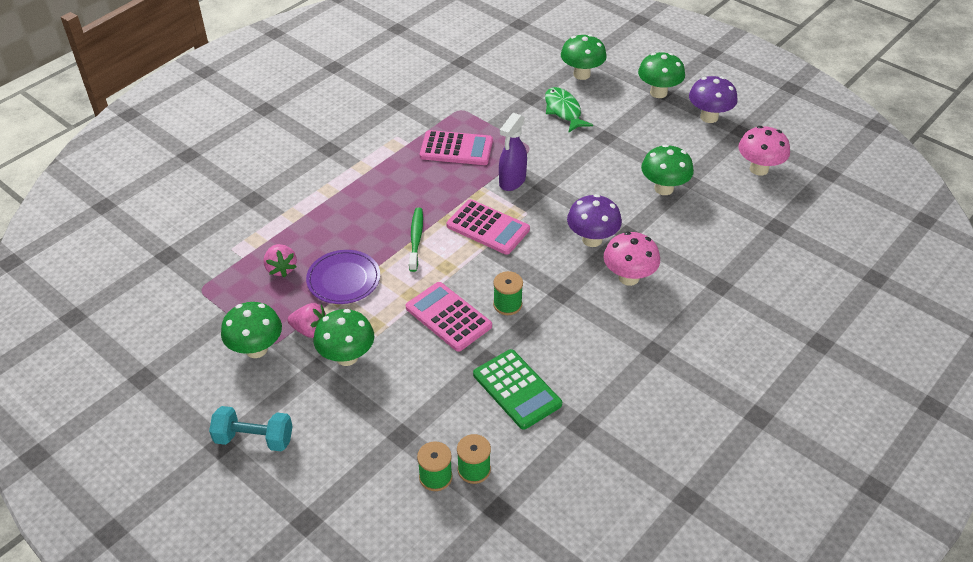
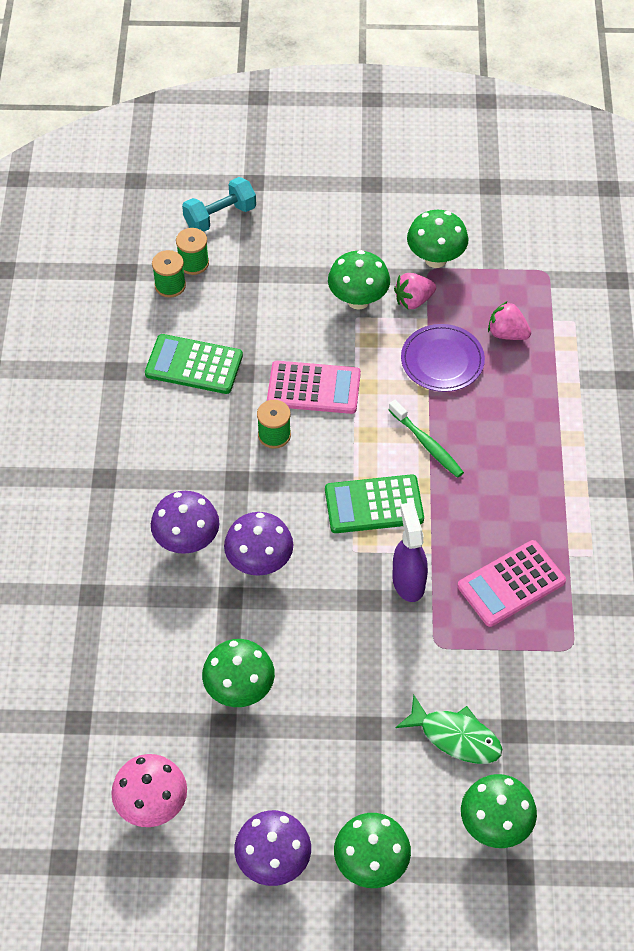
camera: 140 degrees right, 10 degrees up
(254, 439) = (353, 203): turquoise dumbbell -> turquoise dumbbell (220, 216)
(488, 228) = (374, 505): pink calculator -> green calculator
(628, 277) = (187, 541): pink mushroom -> purple mushroom

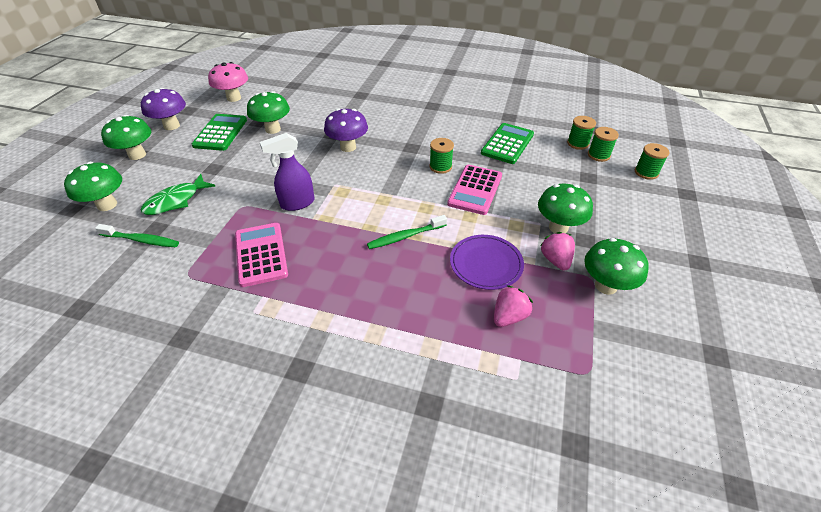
camera: 105 degrees right, 10 degrees down
(187, 541) = (377, 125): purple mushroom -> none
(220, 216) = (646, 172): turquoise dumbbell -> green spool
(374, 505) = (365, 199): green calculator -> green calculator (220, 133)
(408, 581) = (297, 203): purple spray bottle -> purple spray bottle turned 150 degrees clockwise
(540, 734) = (141, 240): none -> green toothbrush

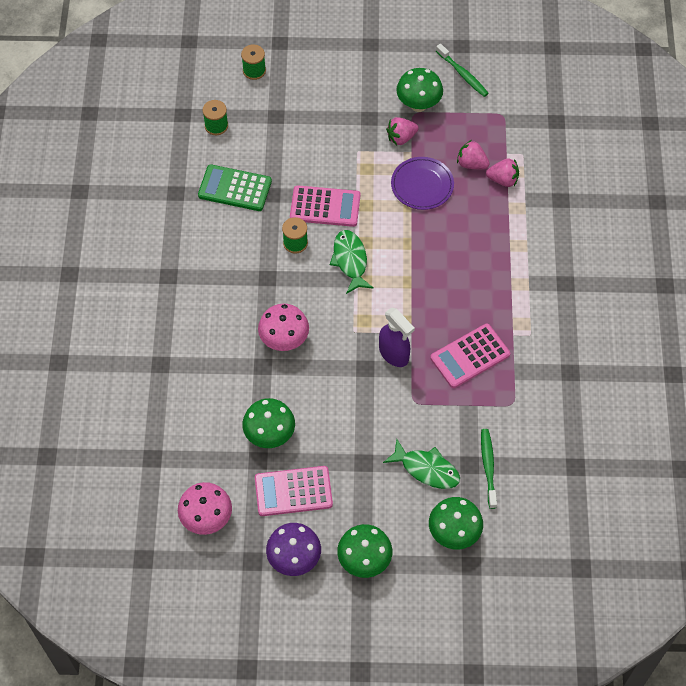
camera: 105 degrees left, 15 degrees up
(220, 133) = (293, 491): green calculator -> pink calculator
(348, 147) = (284, 340): purple mushroom -> pink mushroom
(405, 236) = (409, 250): green toothbrush -> green toothbrush (463, 74)
(409, 195) = (350, 260): none -> green fish
(478, 344) = (503, 180): none -> pink strawberry
(558, 227) = (359, 137): green mushroom -> none
(598, 155) = (234, 108): green spool -> none

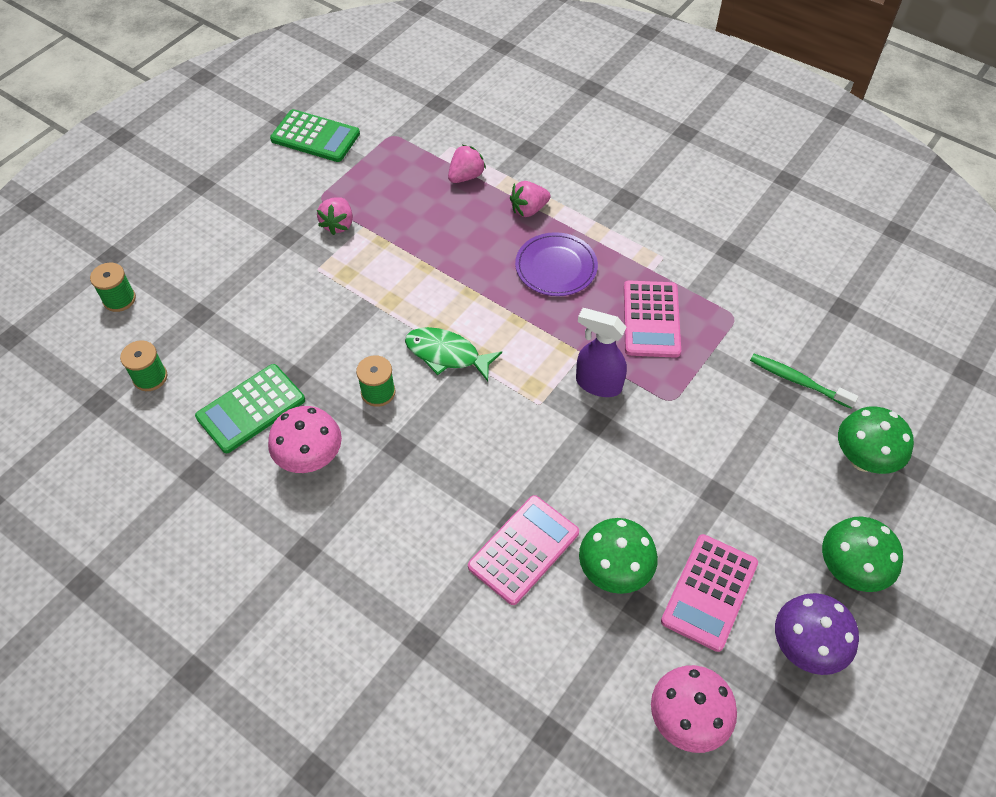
camera: 55 degrees left, 5 degrees down
(284, 340) = (496, 479): pink mushroom -> pink mushroom (311, 459)
(325, 207) = (358, 337): pink calculator -> pink calculator (524, 549)
(394, 354) = (598, 384): purple spray bottle -> purple spray bottle turned 150 degrees counterclockwise
(418, 104) = (314, 189): green mushroom -> none
(422, 185) = (411, 240): purple plate -> purple plate (556, 267)
(426, 469) = (765, 438): green fish -> none
(463, 74) = (315, 137): green toothbrush -> green calculator
(471, 164) = (424, 188): pink strawberry -> pink strawberry (529, 209)

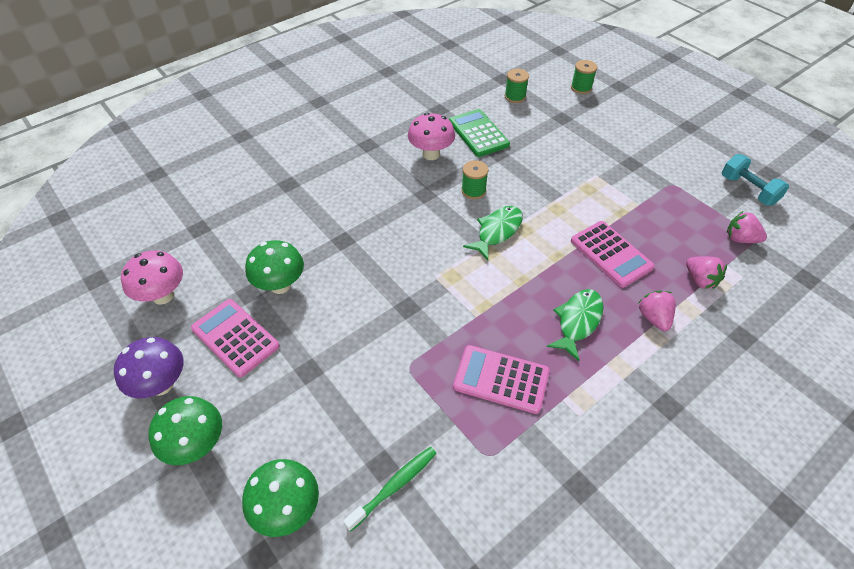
camera: 105 degrees right, 5 degrees down
(315, 137) = (748, 190): green calculator -> turquoise dumbbell
(338, 224) = (642, 191): pink strawberry -> pink strawberry (740, 239)
(524, 549) = (321, 241): pink calculator -> pink calculator (611, 254)
(556, 267) = (577, 321): purple plate -> green fish
(598, 384) = (442, 319): purple spray bottle -> none

